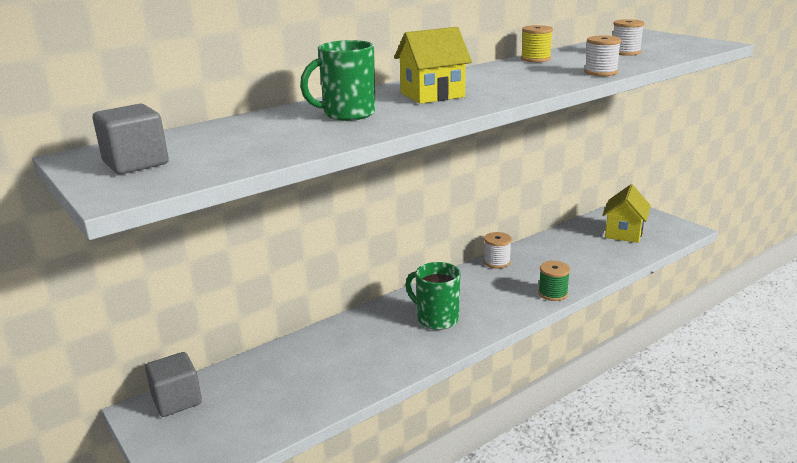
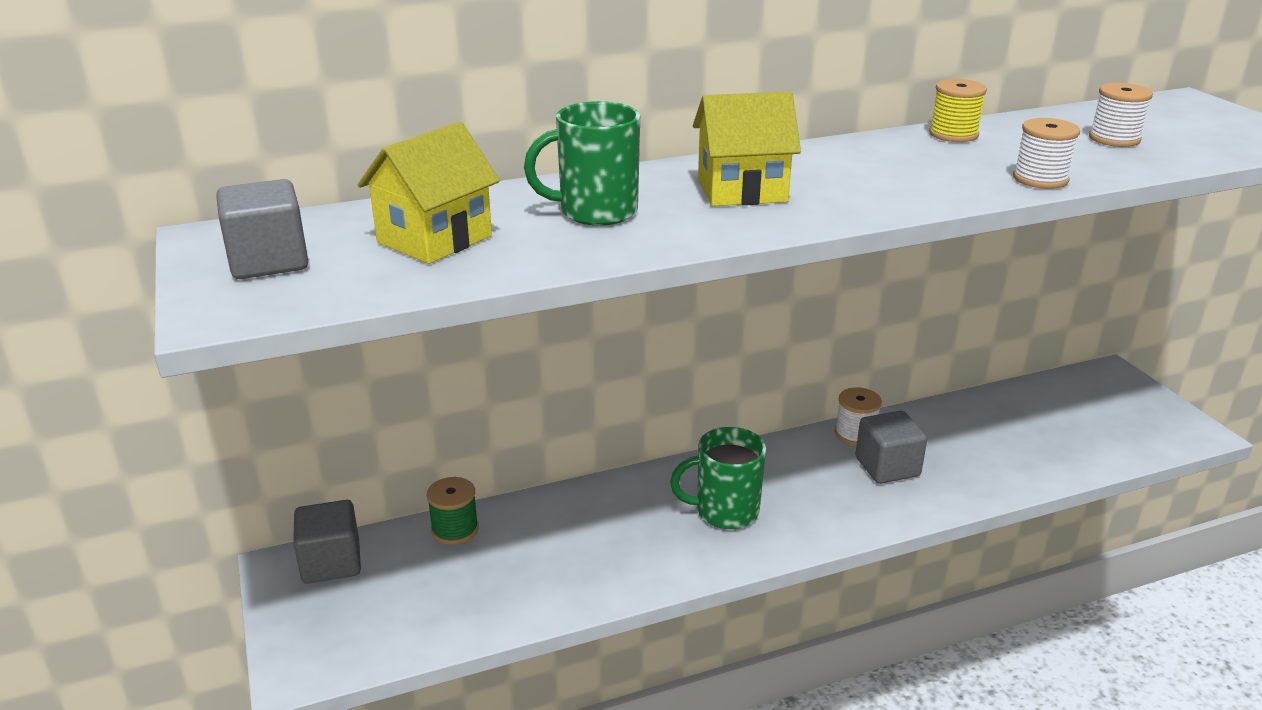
camera: 15 degrees right, 5 degrees up
(436, 318) = (725, 511): green mug -> green mug turned 60 degrees counterclockwise
(524, 276) = (887, 467): none -> grey cube
(552, 293) = (920, 505): green spool -> green spool (455, 529)
(624, 233) = (1085, 419): yellow house -> yellow house (434, 239)

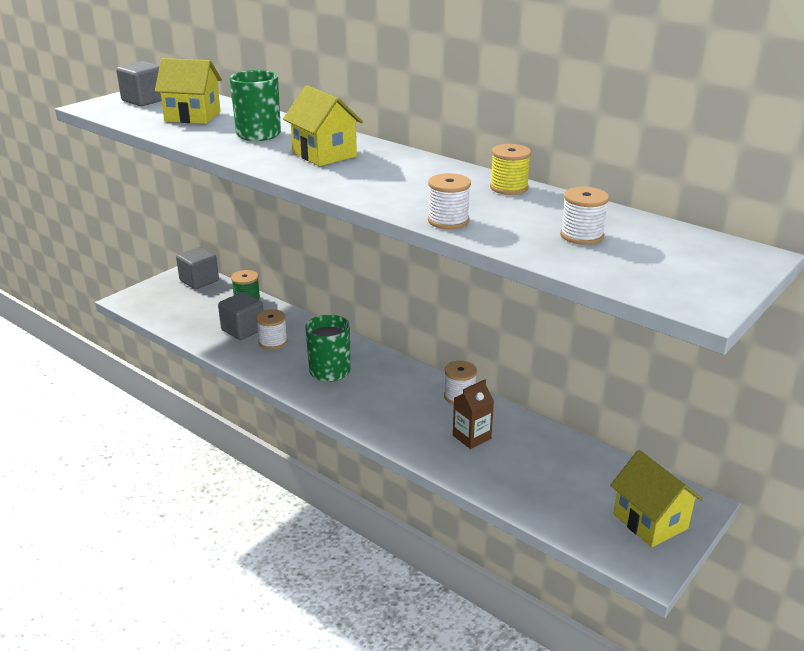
camera: 60 degrees right, 0 degrees up
(606, 539) = (273, 342): none -> white spool
(887, 467) = (432, 417): grey cube -> grey cube (243, 330)
(943, 454) = (471, 437): none -> brown carton
(1131, 406) = (650, 521): none -> yellow house

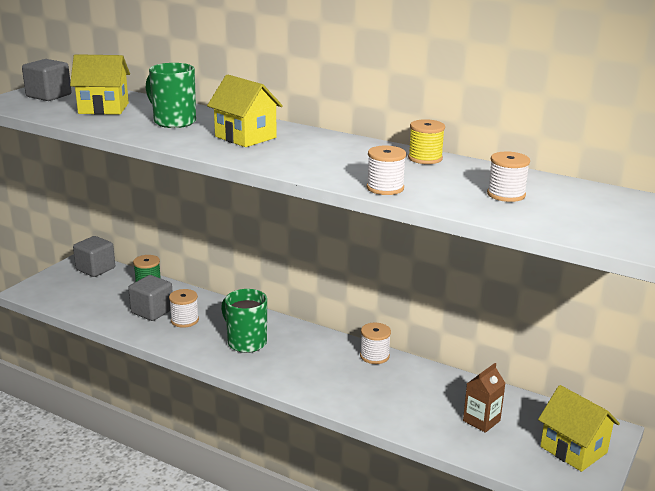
camera: 10 degrees left, 5 degrees down
(471, 437) = (396, 391): brown carton -> brown carton (481, 421)

